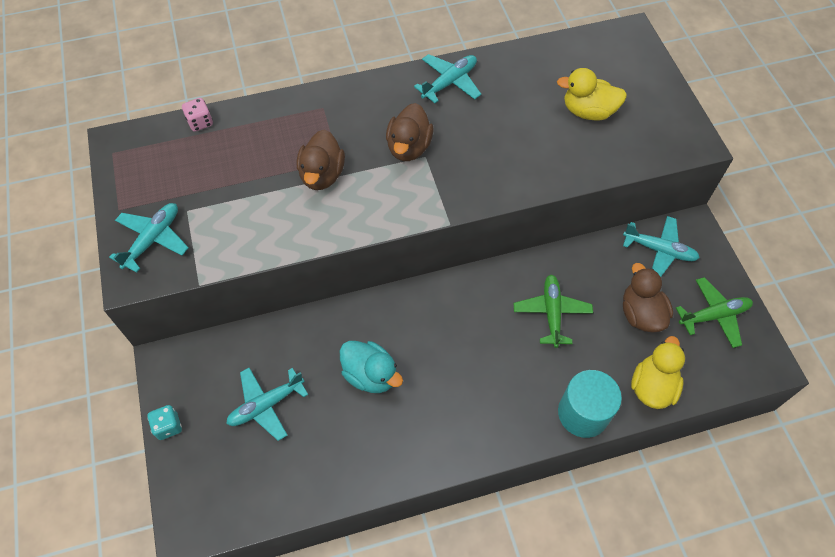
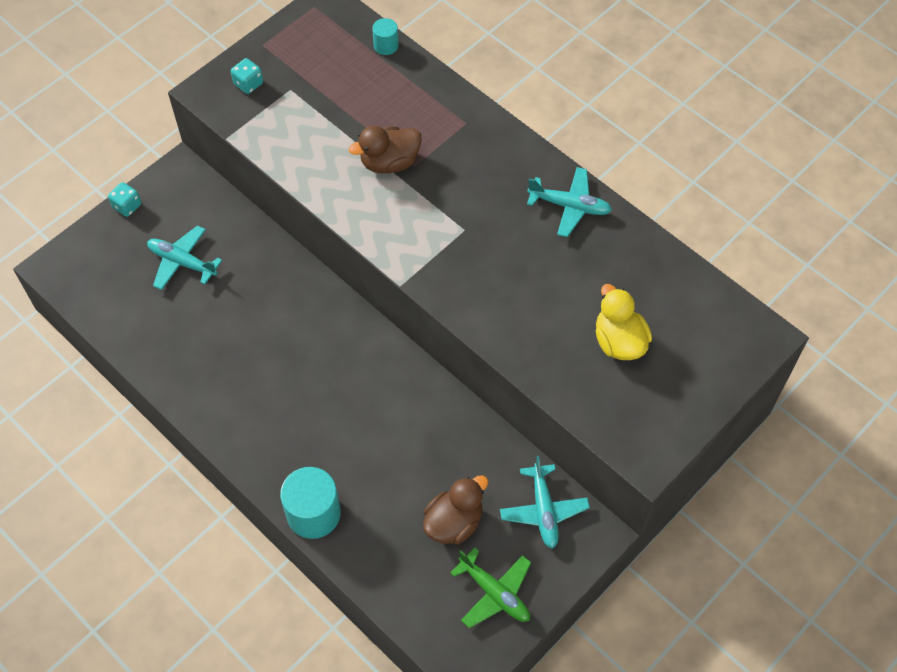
camera: 60 degrees right, 0 degrees up
(153, 239) = (248, 84): turquoise plane -> turquoise dice
(200, 122) = (386, 45): pink dice -> turquoise cylinder
(370, 375) = (253, 324): turquoise duck -> none
(409, 147) = (466, 212): brown duck -> none
(552, 313) = (405, 441): green plane -> none
(652, 386) = (377, 564): yellow duck -> none

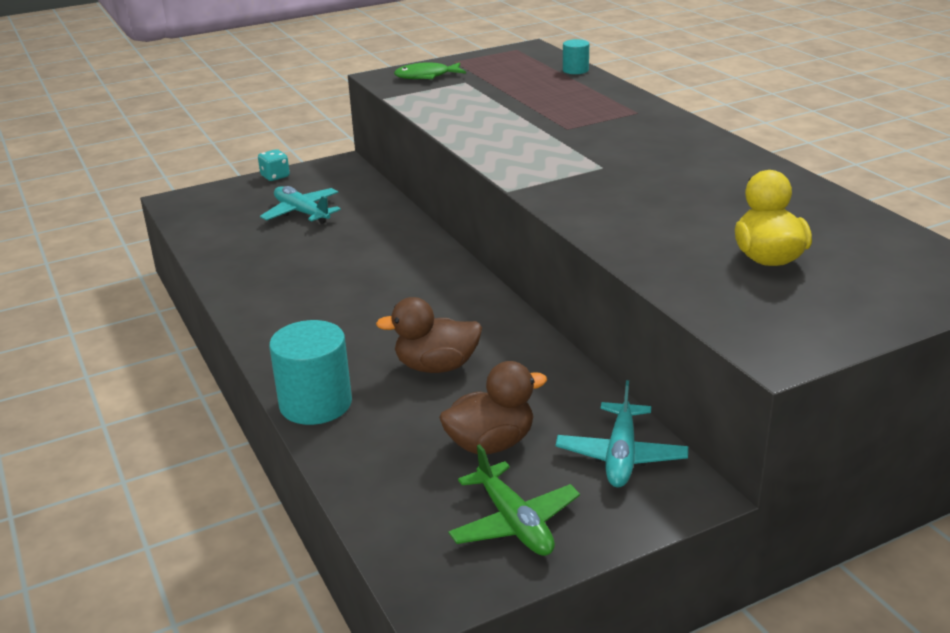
camera: 20 degrees right, 30 degrees down
(248, 84) = (426, 76): turquoise dice -> green fish
(389, 162) = (541, 124): brown duck -> brown duck (436, 366)
(569, 206) = (737, 166): turquoise plane -> none

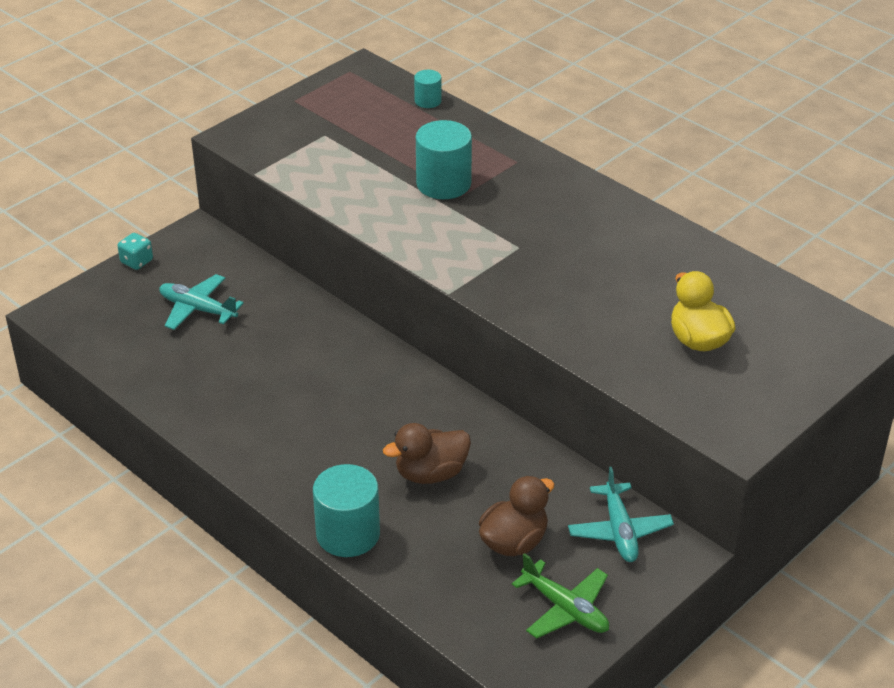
camera: 20 degrees left, 10 degrees up
(426, 76) = (279, 131): green fish -> none
(554, 119) = (443, 184): none -> turquoise cylinder

